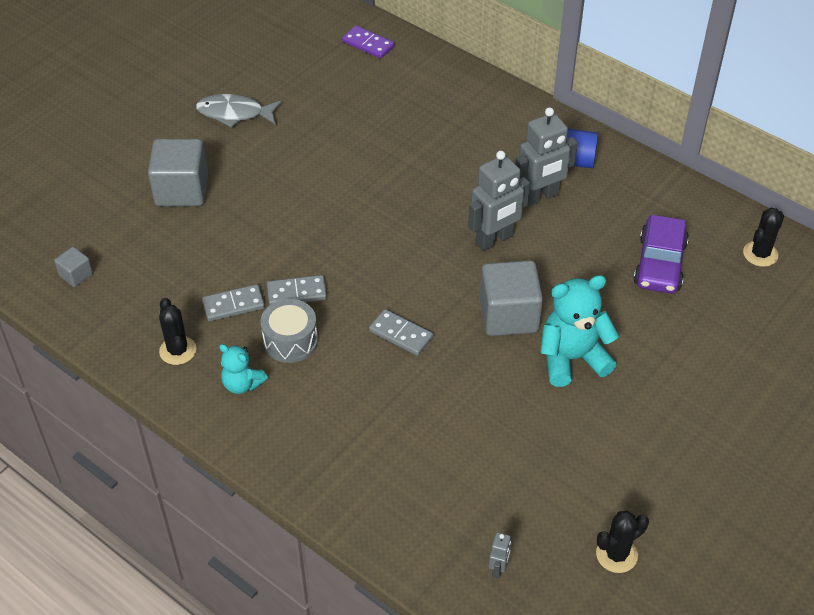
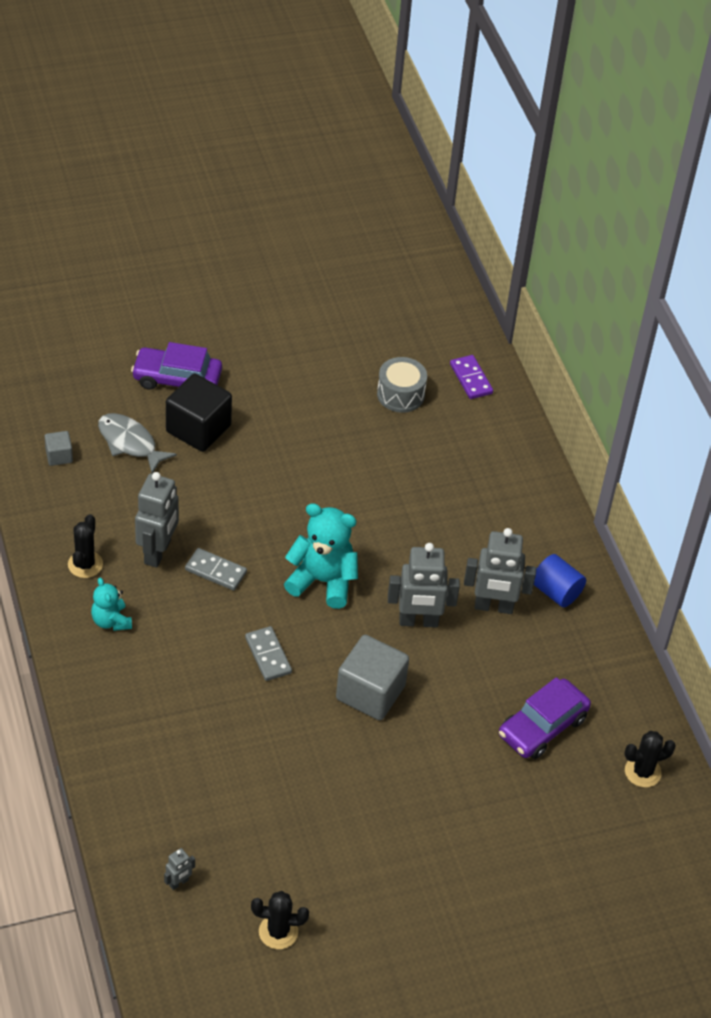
camera: 30 degrees right, 0 degrees up
(129, 161) = (177, 379): none -> purple car
(181, 190) = (198, 429): grey cube -> black cube
(233, 305) = (158, 552): grey domino -> grey robot
(234, 113) = (298, 382): grey fish -> grey fish (130, 443)
(290, 341) = (177, 608): grey drum -> grey drum (400, 394)
(572, 358) = (389, 760): turquoise teddy bear -> turquoise teddy bear (322, 581)

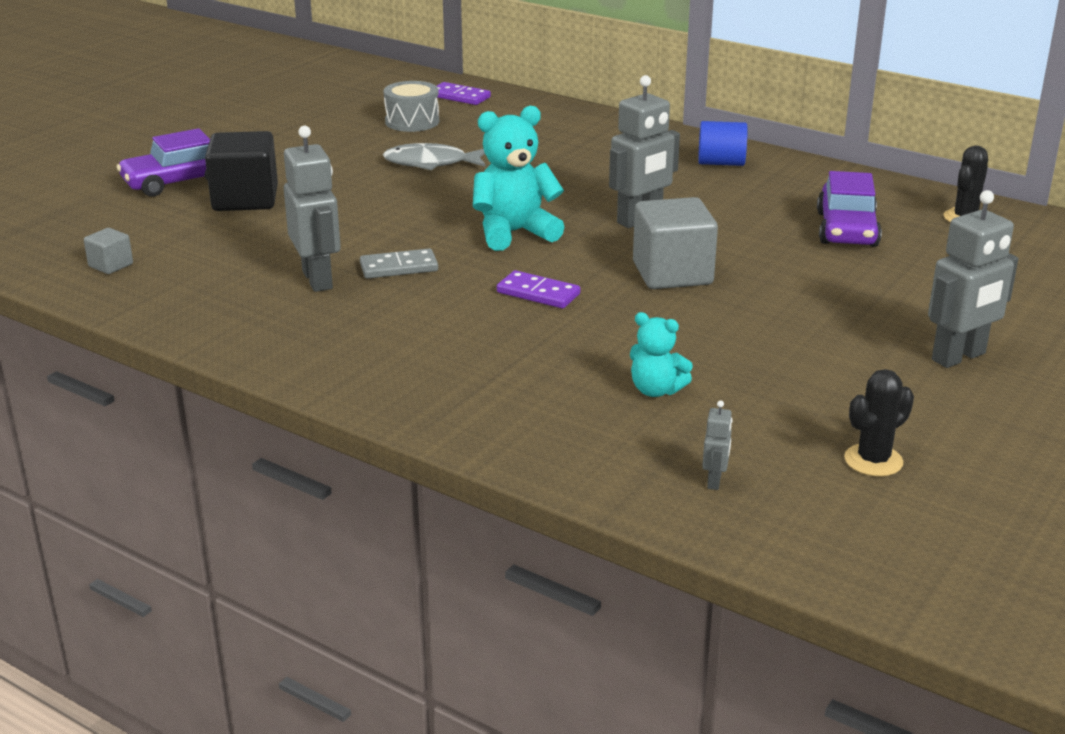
camera: 35 degrees left, 20 degrees down
(85, 564) = (247, 318): black cactus -> none
(111, 621) = (335, 340): turquoise teddy bear -> turquoise teddy bear (656, 390)
(130, 443) = (182, 231): grey fish -> grey fish (431, 163)
(268, 655) = (538, 293): grey domino -> purple domino
(493, 607) = (687, 188): grey robot -> grey robot (959, 357)

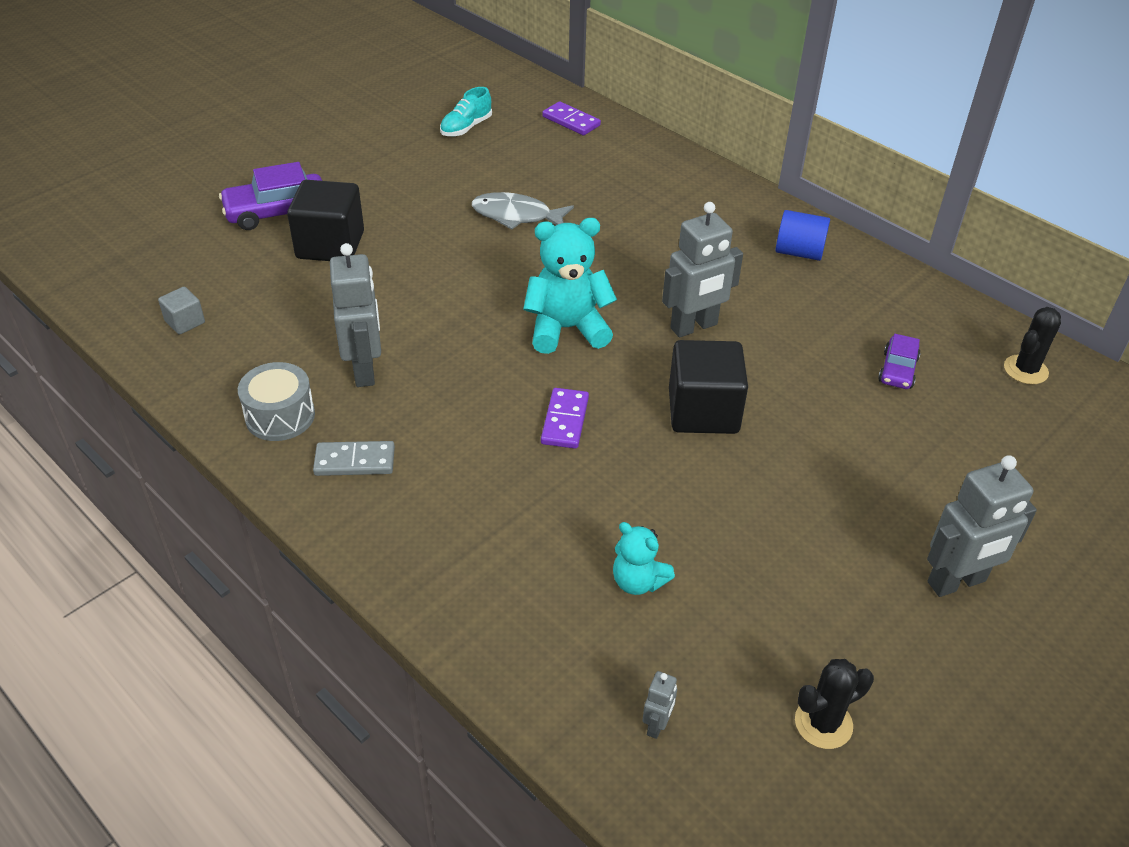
camera: 10 degrees right, 15 degrees up
(354, 109) = (466, 128): none -> turquoise shoe
(399, 267) = (444, 363): grey domino -> grey domino (354, 461)
(412, 121) = (515, 152): grey drum -> grey drum (280, 416)
(538, 293) = (565, 421): purple domino -> purple domino turned 60 degrees clockwise
(672, 273) = (703, 411): grey cube -> black cube
(847, 229) = (897, 370): purple car -> purple car, size x0.59

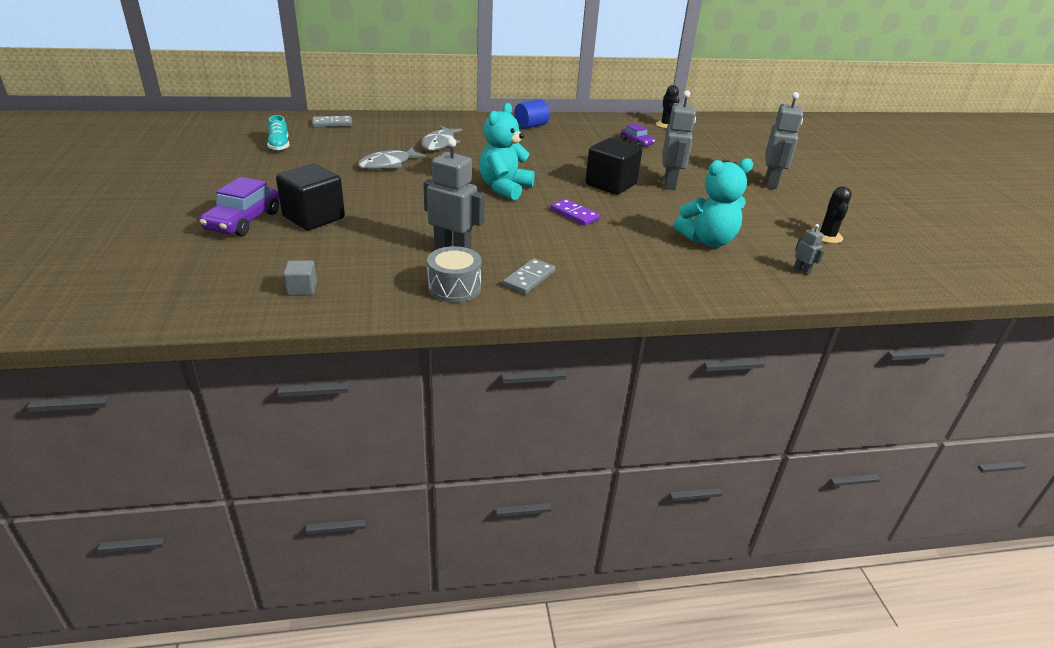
camera: 55 degrees left, 10 degrees down
(571, 121) = (332, 124): purple domino -> grey domino
(627, 217) = (440, 144): none -> grey fish
(638, 581) = (708, 240): turquoise teddy bear -> turquoise teddy bear, size x1.74
(694, 327) = (548, 163): grey robot -> grey robot (670, 184)

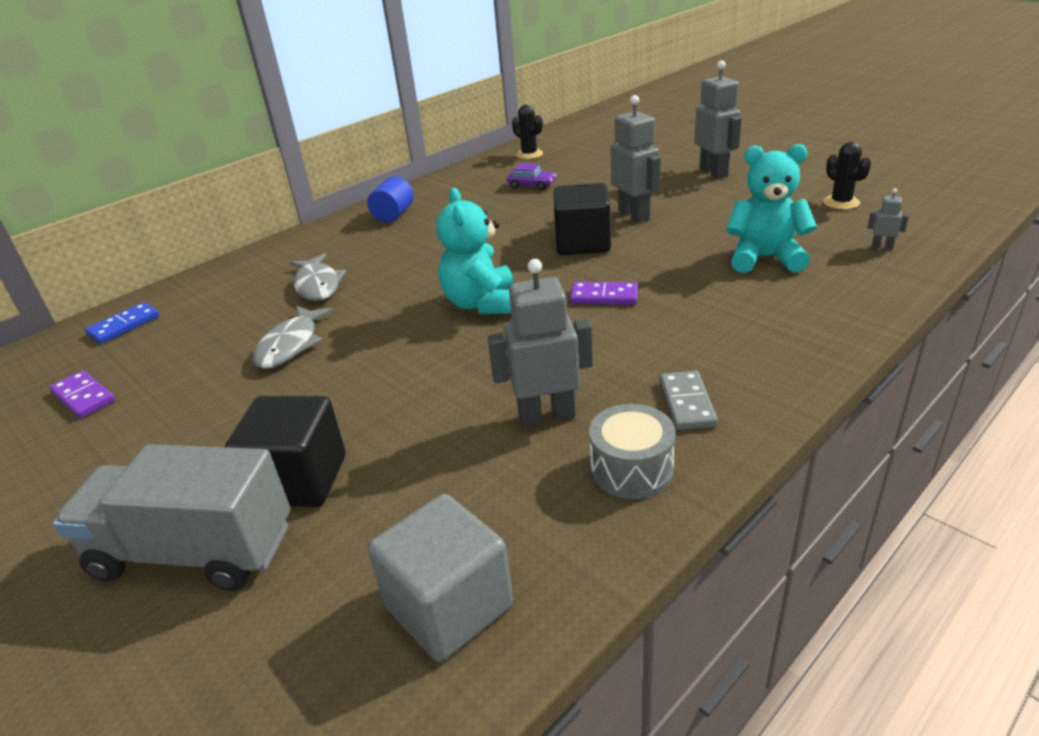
camera: 30 degrees left, 0 degrees up
(243, 221) = (194, 551): purple car -> grey truck
(279, 145) = (84, 397): turquoise shoe -> purple domino
(302, 289) = (449, 606): grey cube -> grey cube, size x2.06
(332, 124) = (124, 325): grey domino -> blue domino
(708, 240) = (765, 258): turquoise teddy bear -> turquoise teddy bear turned 120 degrees counterclockwise

